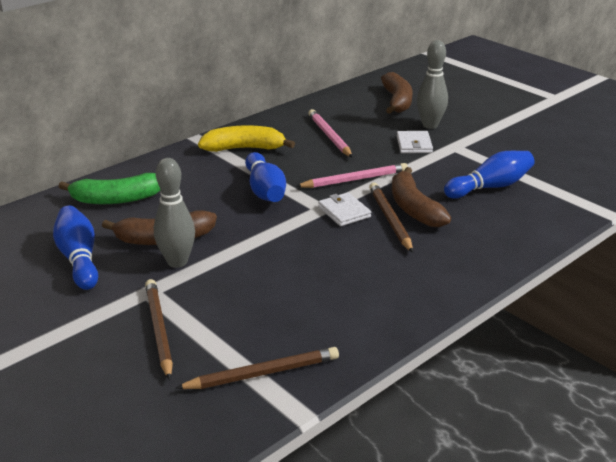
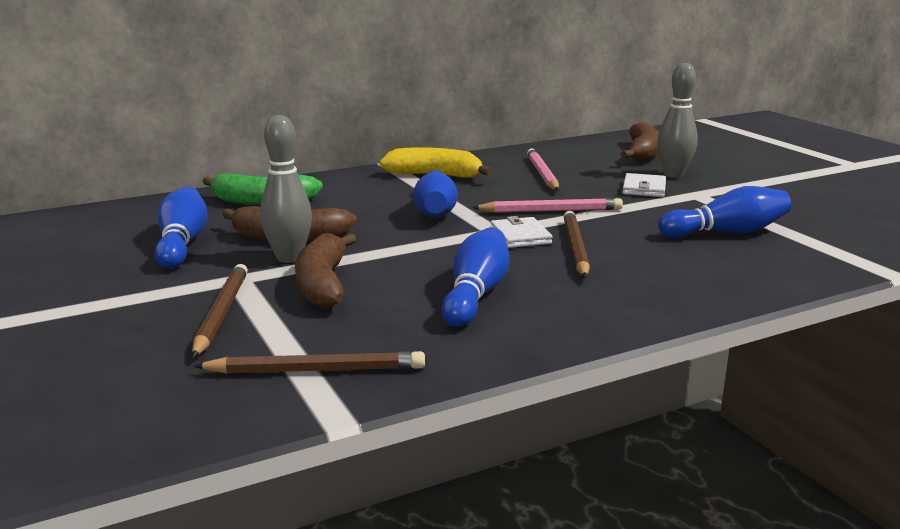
camera: 15 degrees right, 10 degrees down
(339, 279) = (476, 294): none -> blue bowling pin
(414, 208) = (612, 241): brown banana -> brown banana (323, 284)

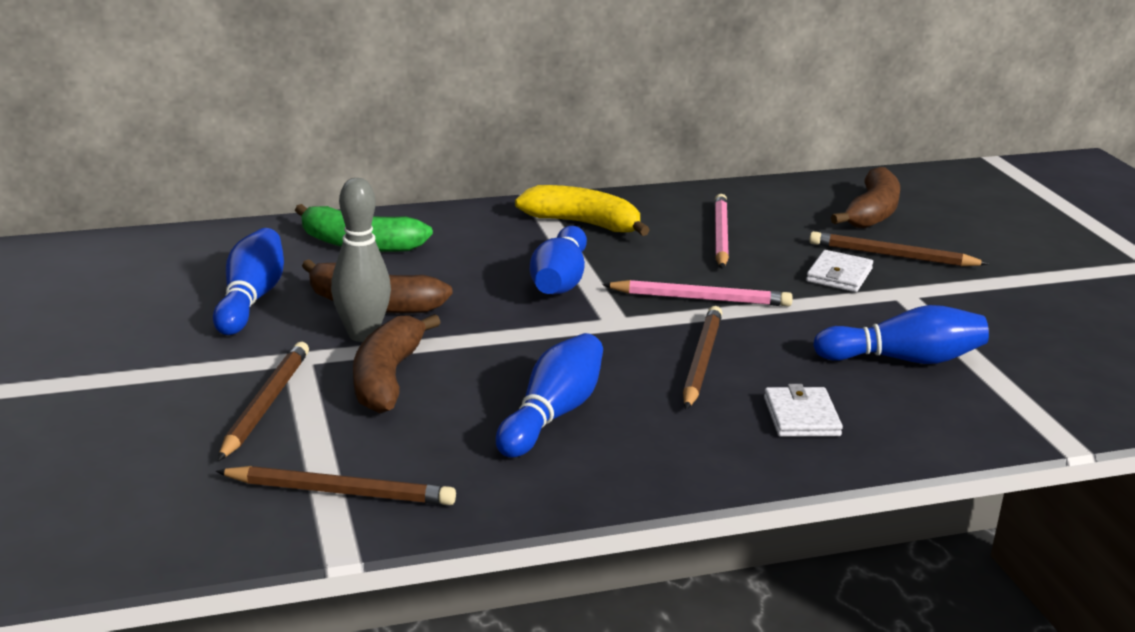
camera: 10 degrees right, 5 degrees up
(520, 236) = (643, 335): white wallet -> white wallet (801, 417)
(673, 175) = (892, 256): grey bowling pin -> brown pencil

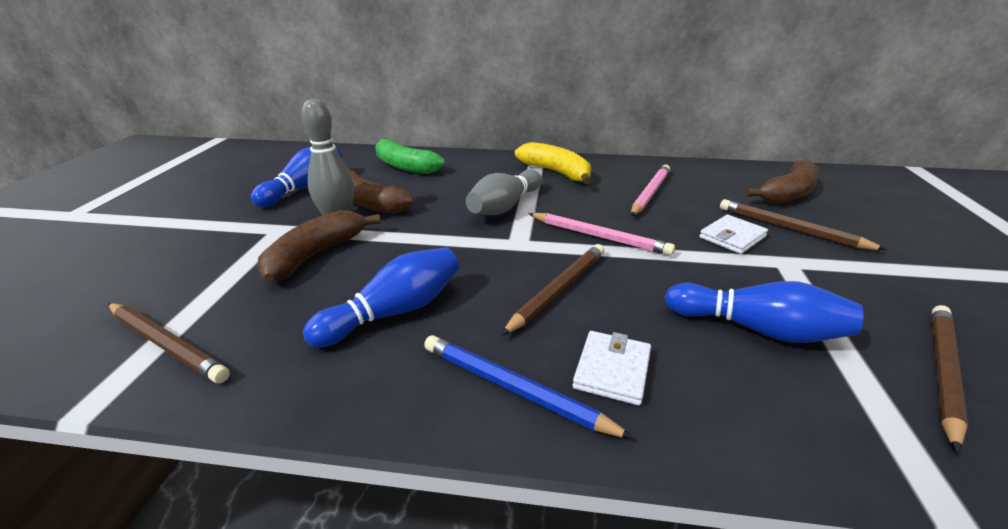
camera: 25 degrees right, 5 degrees up
(265, 404) = (220, 257): brown pencil -> brown pencil (942, 372)
(560, 281) = (505, 206): blue bowling pin -> grey bowling pin
(729, 448) = (513, 389): none -> blue pencil

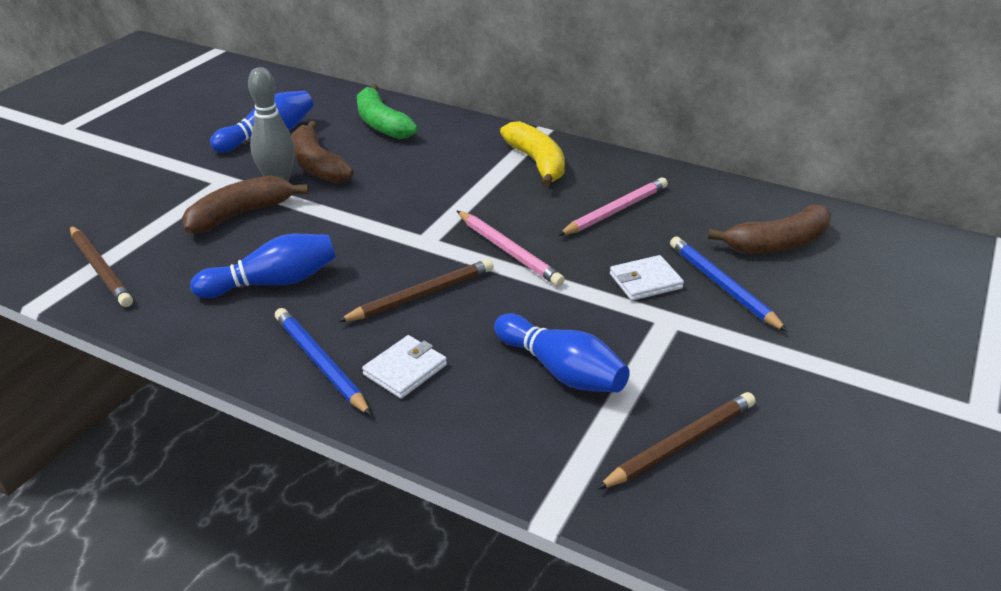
camera: 20 degrees right, 5 degrees up
(505, 206) = (445, 197): grey bowling pin -> none
(790, 228) = (722, 286): brown pencil -> blue pencil

